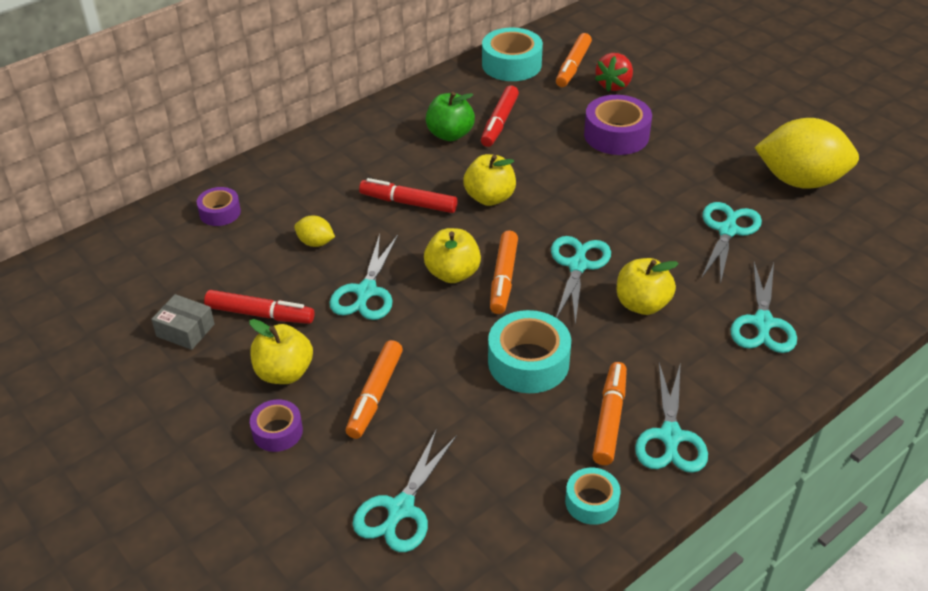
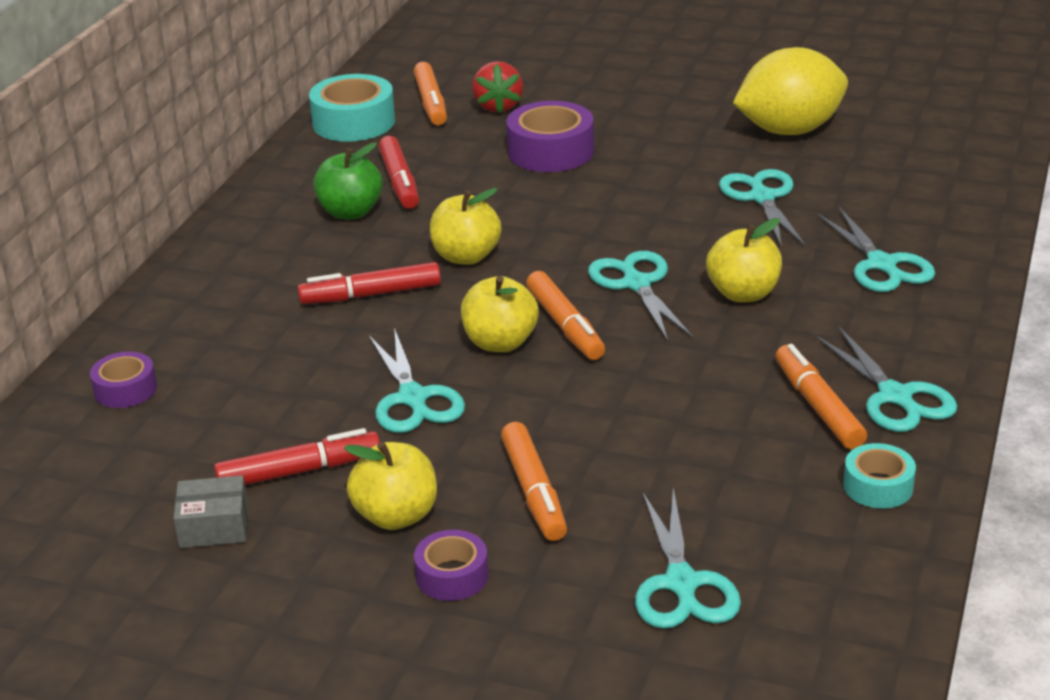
camera: 30 degrees left, 10 degrees down
(315, 243) = (293, 374): yellow lemon -> none
(528, 362) = (677, 391): turquoise tape -> none

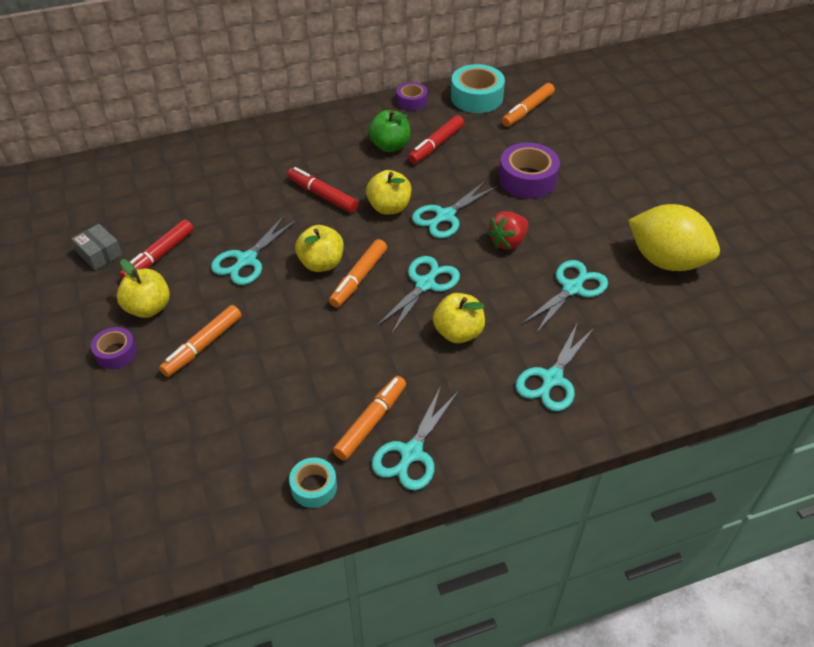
camera: 50 degrees right, 15 degrees up
(125, 389) = (178, 167): purple tape -> purple tape (411, 101)
(299, 471) = (159, 256): red marker -> red marker turned 90 degrees clockwise
(498, 106) = (552, 135): red strawberry -> red strawberry (508, 242)
(681, 583) = (166, 443): turquoise scissors -> turquoise scissors (445, 216)

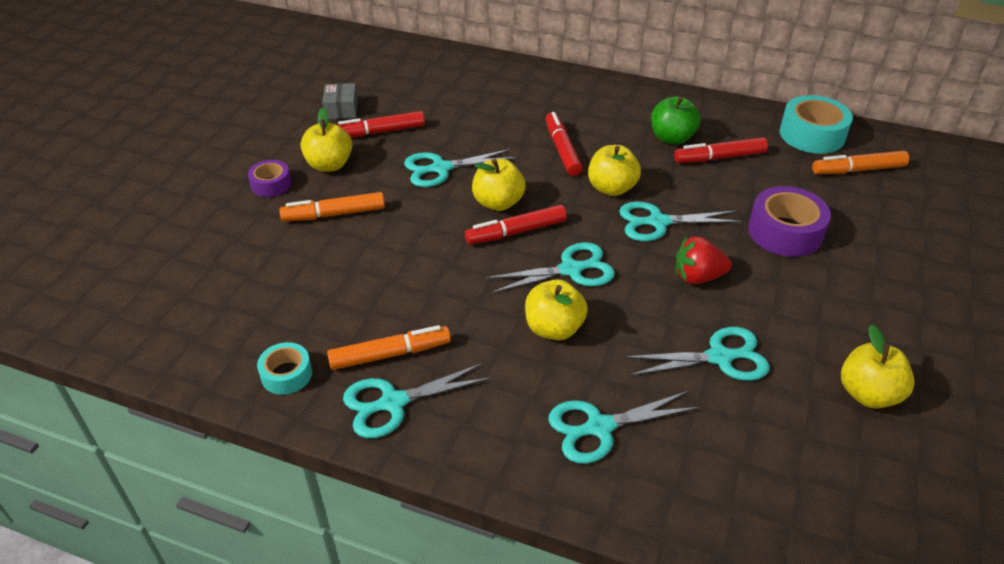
camera: 40 degrees right, 5 degrees down
(358, 278) = (516, 232): orange marker -> red marker
(411, 101) = (737, 110): purple tape -> none
(666, 261) = (868, 394): yellow lemon -> yellow apple

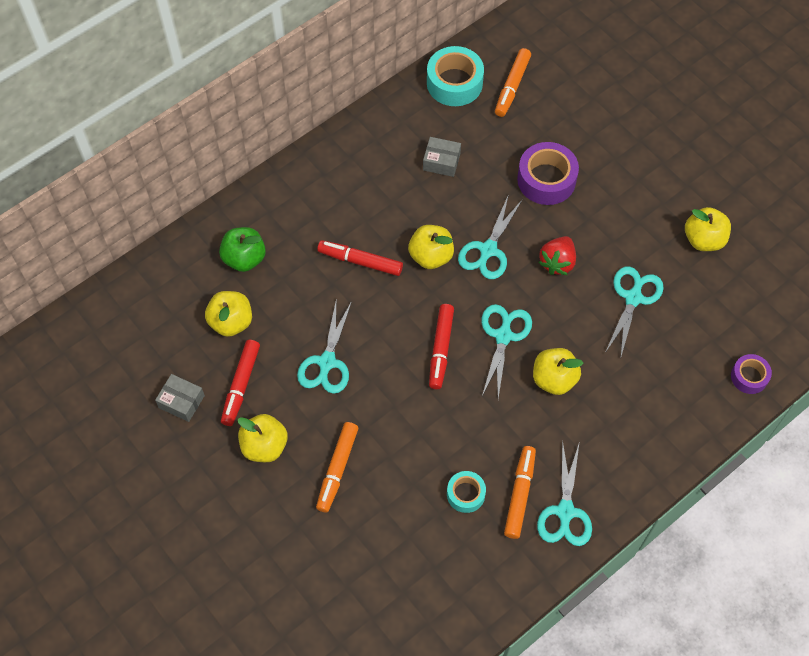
camera: 60 degrees left, 20 degrees up
(271, 184) = (263, 503): purple tape -> purple tape (749, 377)
(286, 374) = (501, 570): turquoise tape -> turquoise tape (465, 494)
(498, 203) = (398, 343): yellow apple -> yellow apple (231, 322)
(599, 427) = (650, 400): turquoise scissors -> none
(672, 138) = (396, 176): green apple -> green apple (244, 258)
(719, 158) = (441, 162): red marker -> grey box

